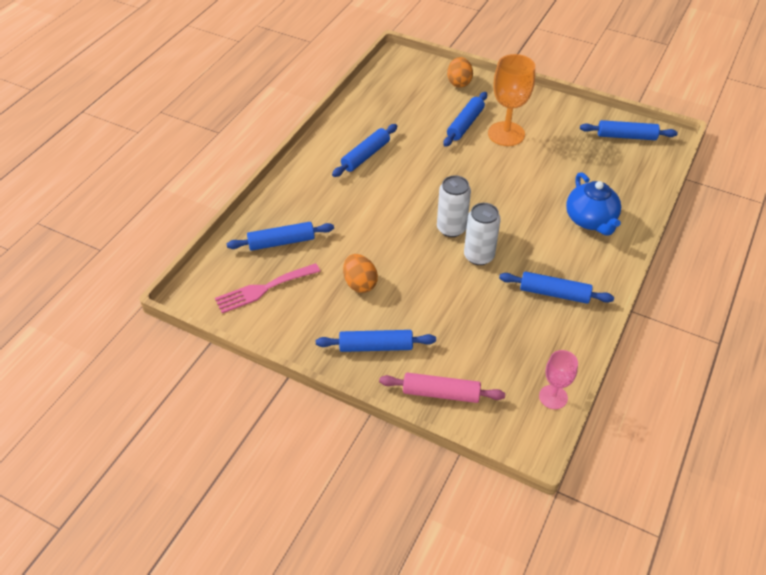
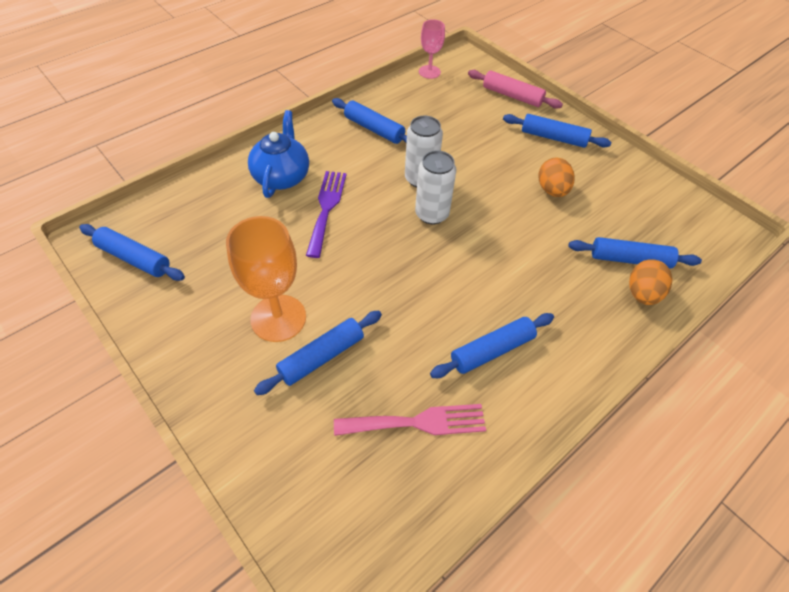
camera: 160 degrees left, 5 degrees up
(263, 289) = (654, 215): pink fork -> pink fork (417, 422)
(459, 82) = (270, 457): orange egg -> orange egg (642, 294)
(534, 207) = (326, 208): none -> purple fork

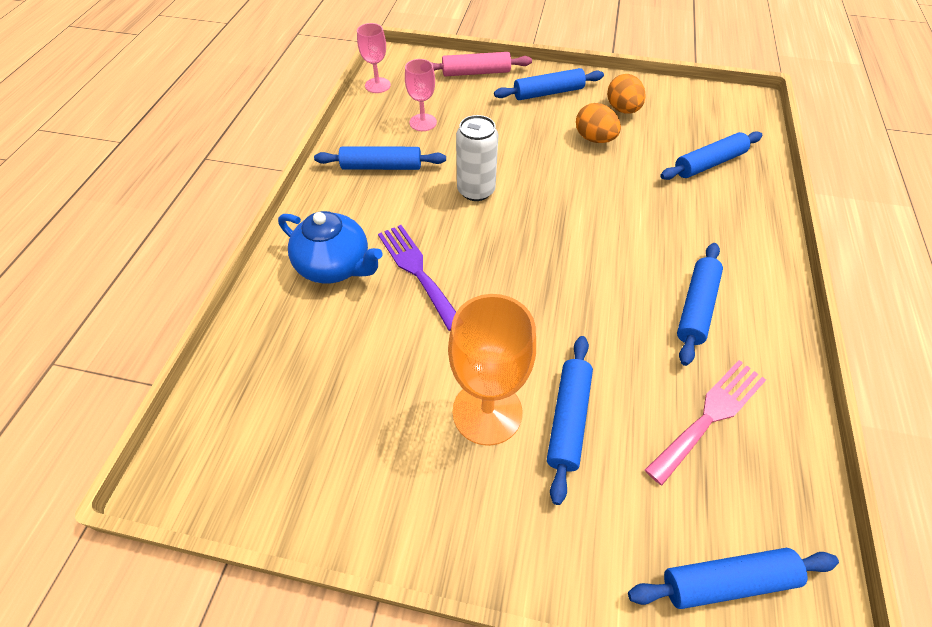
camera: 35 degrees left, 0 degrees up
(134, 258) = (256, 462): blue rolling pin -> blue rolling pin (727, 580)
(282, 176) = (335, 266): blue teapot -> blue teapot turned 150 degrees clockwise
(432, 214) = (520, 217): white can -> none
(433, 113) = (423, 122): none -> pink goblet
(642, 294) = (745, 186): orange egg -> orange egg (622, 109)

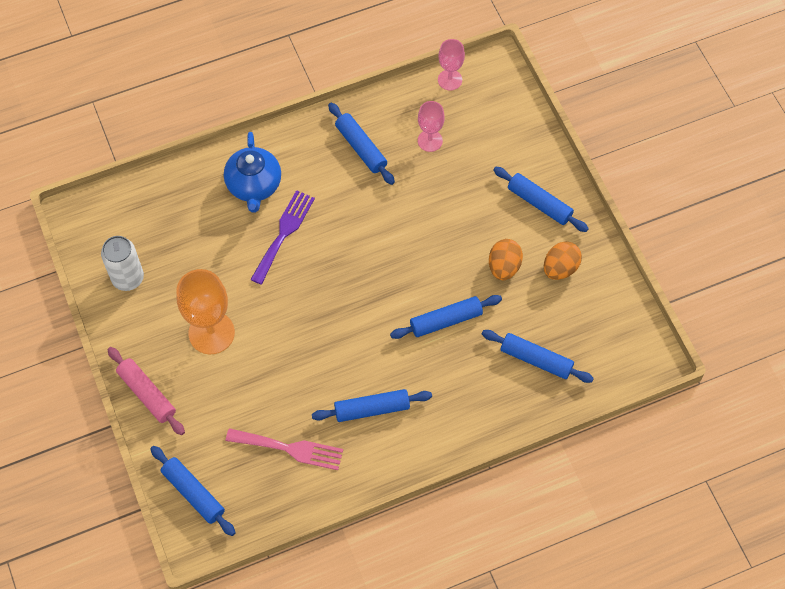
camera: 55 degrees right, 10 degrees up
(476, 72) = (524, 136): pink rolling pin -> pink rolling pin (147, 394)
(476, 190) = (383, 221): white can -> white can (128, 278)
(568, 419) = (235, 376): blue rolling pin -> blue rolling pin (446, 320)

